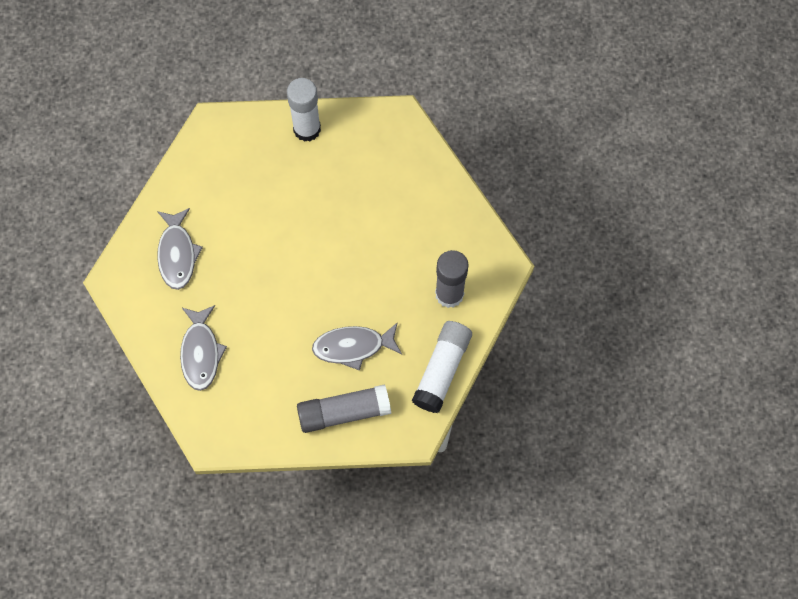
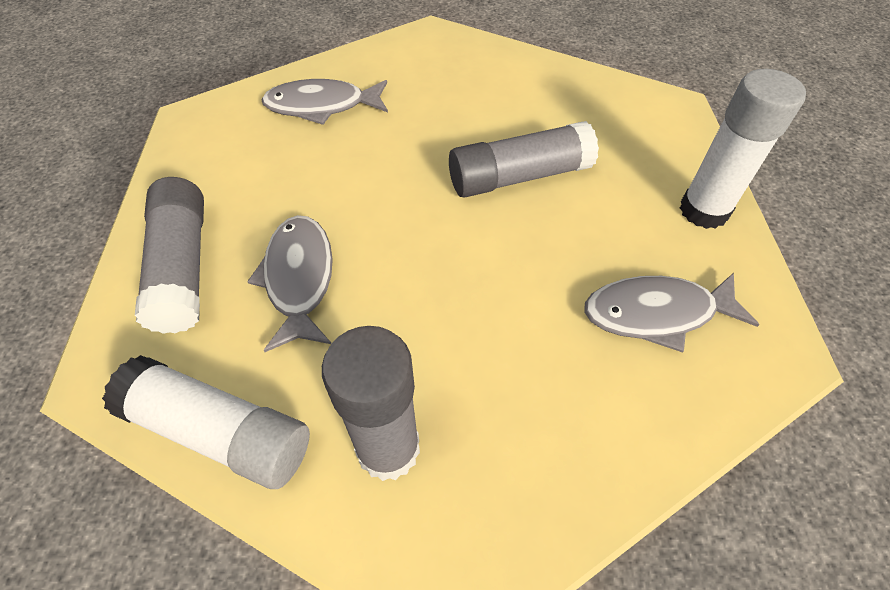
camera: 90 degrees right, 15 degrees down
(177, 254) = (468, 81): grey fish -> grey fish (656, 313)
(276, 226) = (519, 176): none -> grey glue stick

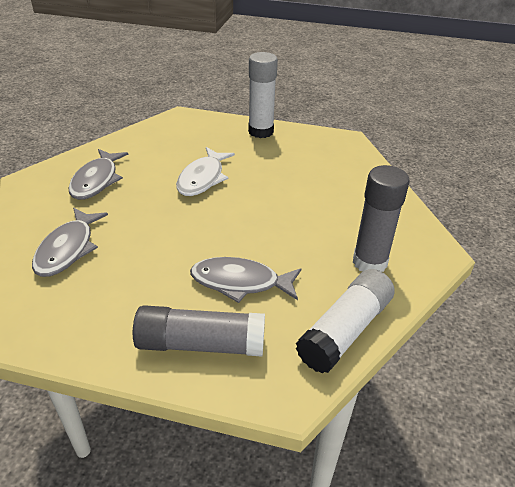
camera: 75 degrees left, 15 degrees down
(519, 176) = (203, 178): grey glue stick -> white fish
(656, 313) = (316, 162): grey fish -> grey fish (97, 181)

